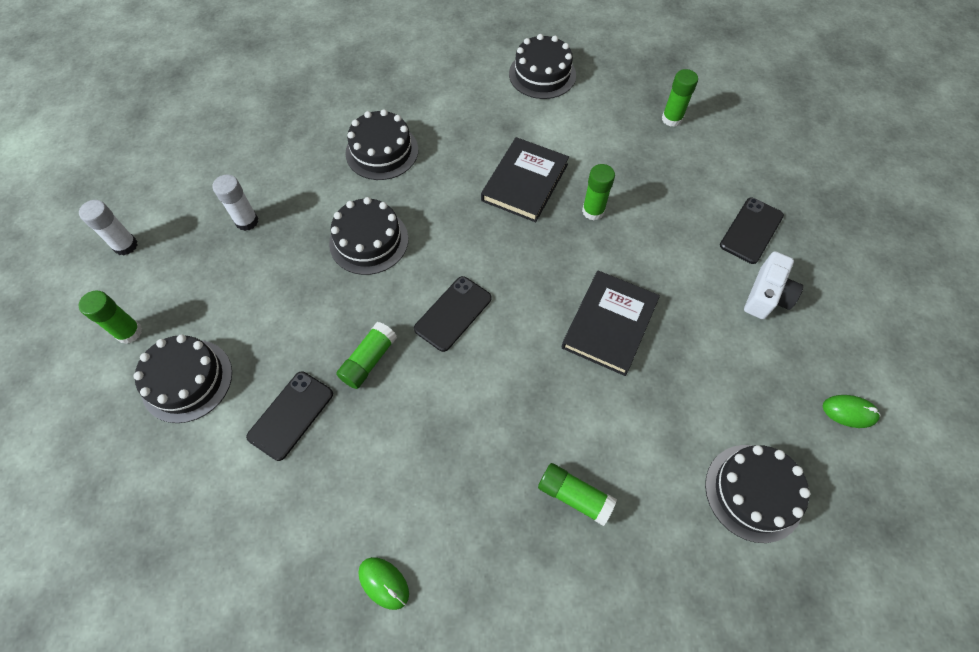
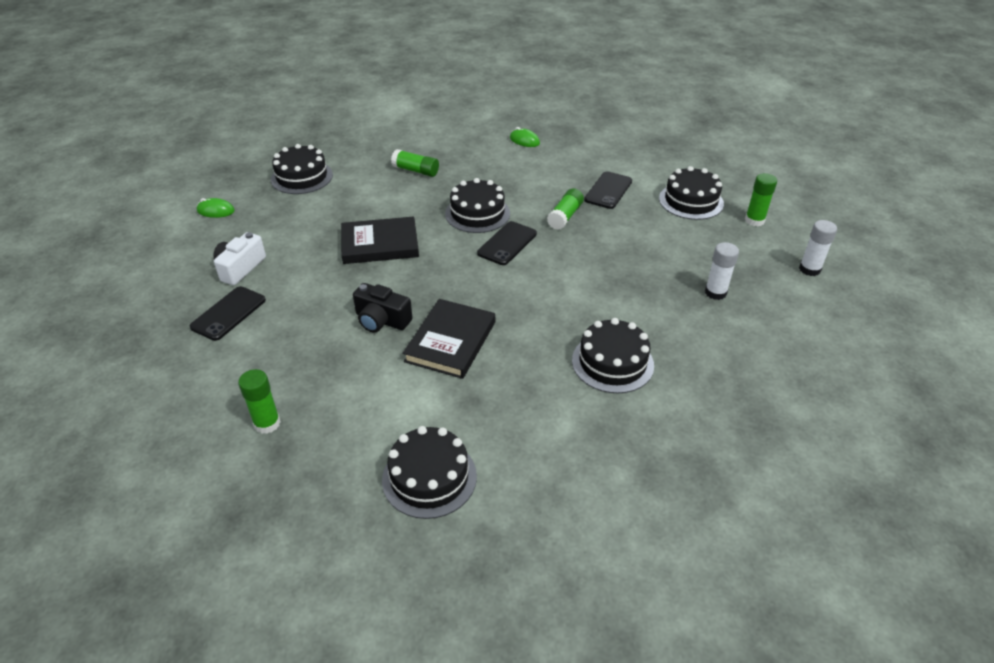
camera: 175 degrees right, 20 degrees down
(369, 241) = (594, 285): black cake -> black cake (477, 213)
(593, 211) = (381, 320): green glue stick -> black camera
(609, 324) = (380, 244): black book -> black book turned 60 degrees clockwise

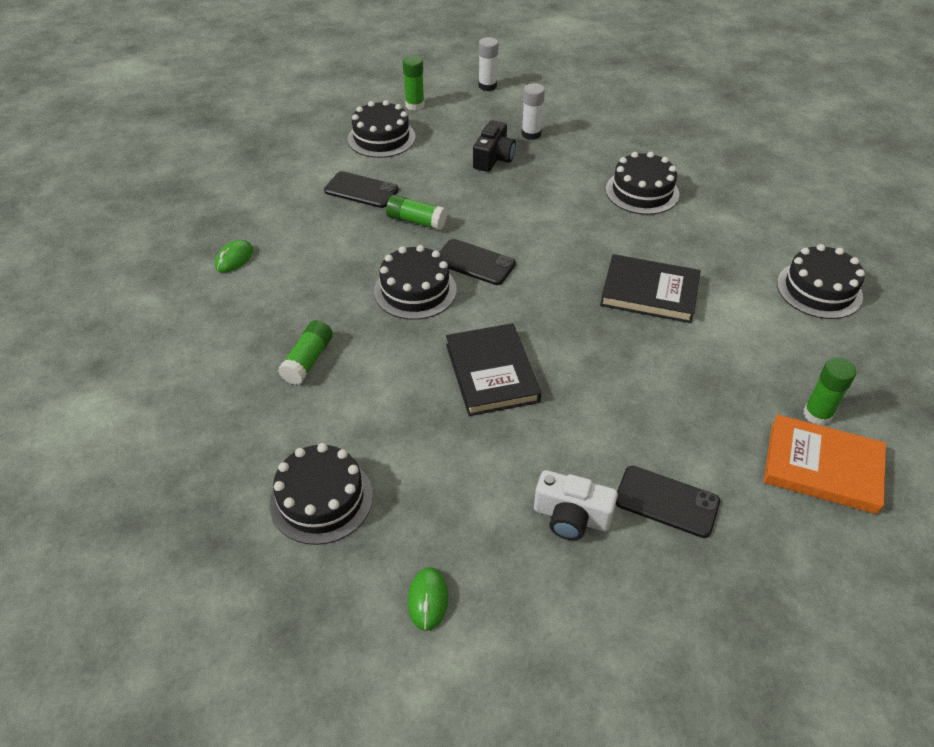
camera: 95 degrees left, 5 degrees up
(213, 410) = (822, 467): none -> orange book
(381, 320) = (634, 349): black camera -> black camera (493, 158)

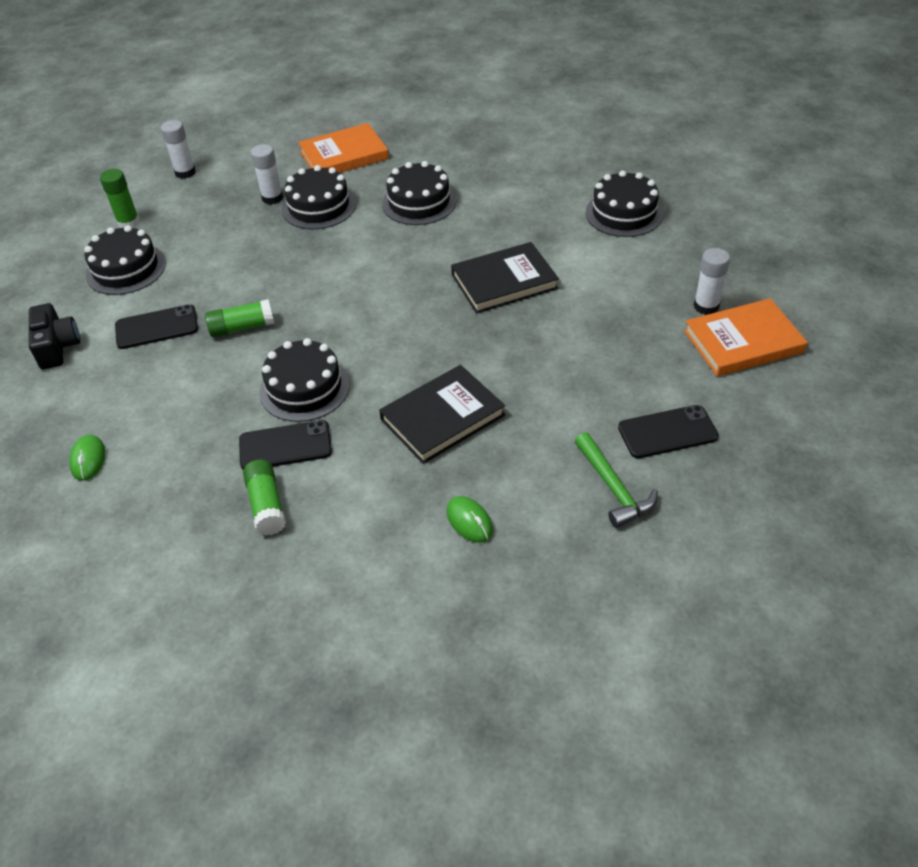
camera: 35 degrees left, 0 degrees up
(321, 499) = (403, 609): black cake -> black cake (319, 206)
(428, 599) = (570, 623): green mouse -> green mouse (469, 521)
(474, 262) = (334, 335): black phone -> black phone (285, 446)
(492, 373) = (442, 417): black book -> black book turned 75 degrees counterclockwise
(493, 158) = (259, 236): black camera -> black camera (57, 347)
(571, 517) = (613, 488): white camera -> green hammer
(618, 126) = (344, 155): none -> orange book
(817, 414) = (706, 306): green glue stick -> white glue stick

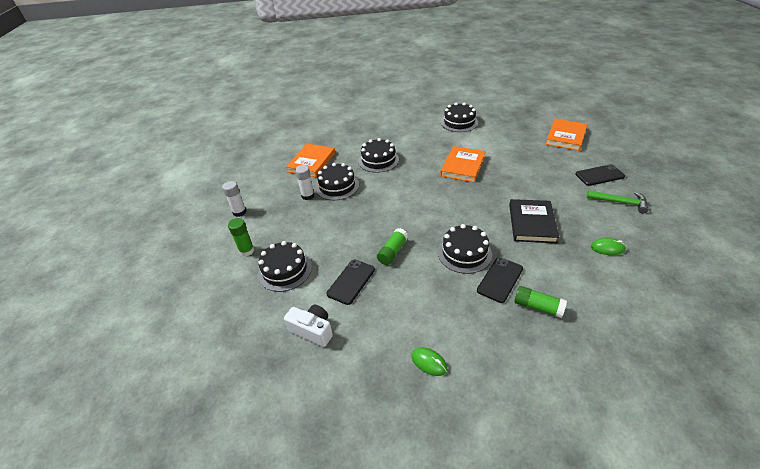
camera: 45 degrees left, 5 degrees down
(57, 347) = (312, 330): black camera -> white camera
(504, 281) = (462, 166): black book -> orange book
(667, 432) = (599, 175): black phone -> black phone turned 45 degrees clockwise
(706, 306) = (537, 134): white glue stick -> none

